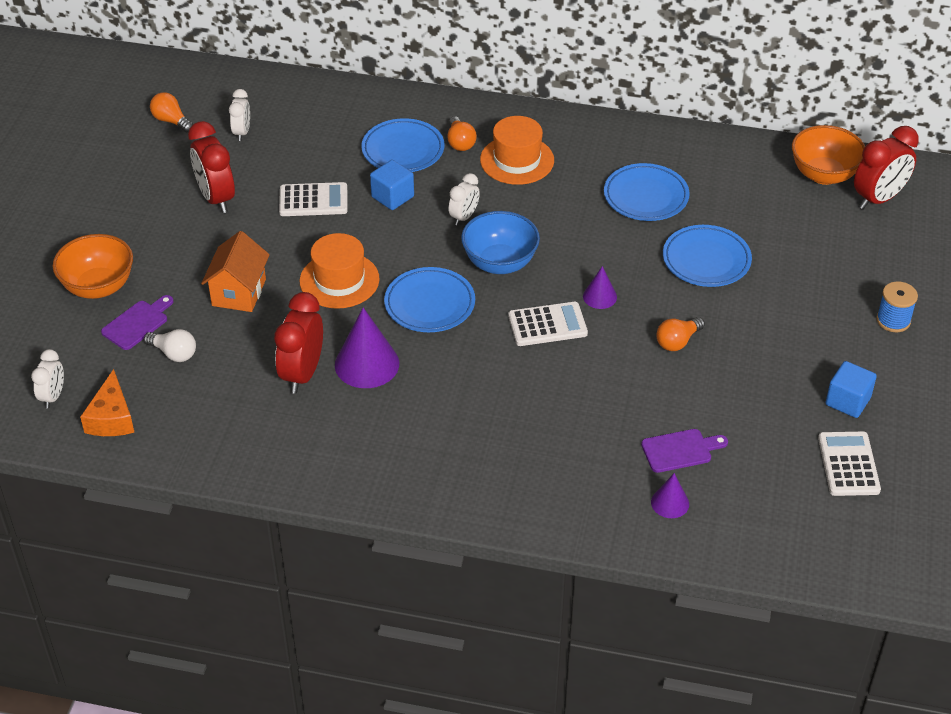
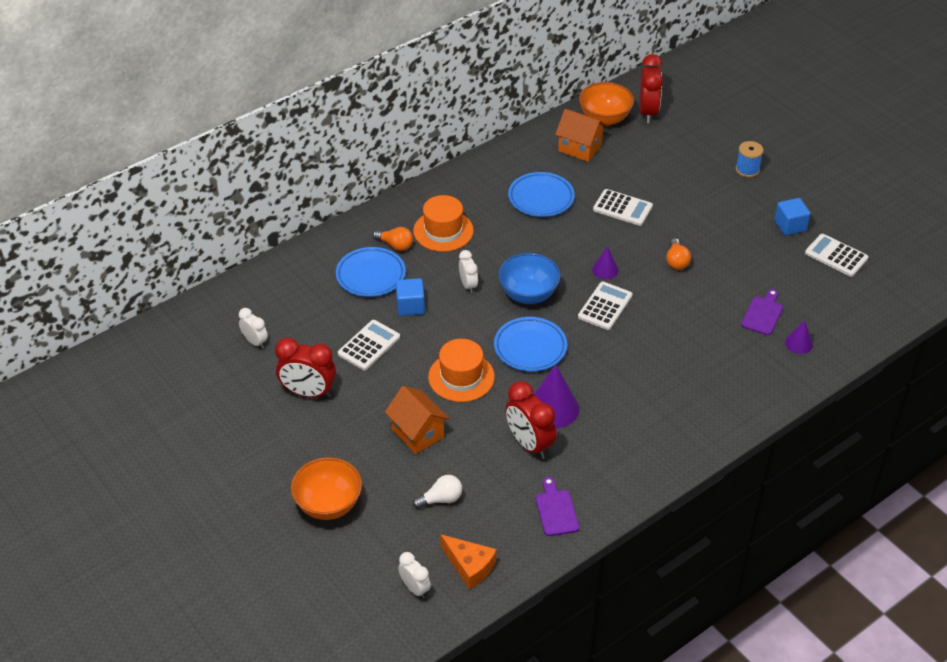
camera: 50 degrees left, 0 degrees up
(137, 323) = (390, 503): purple cutting board -> purple cutting board (556, 510)
(171, 121) = (196, 371): orange light bulb -> none
(706, 260) = (622, 208): blue plate -> white calculator
(754, 182) = (579, 148): none -> orange house

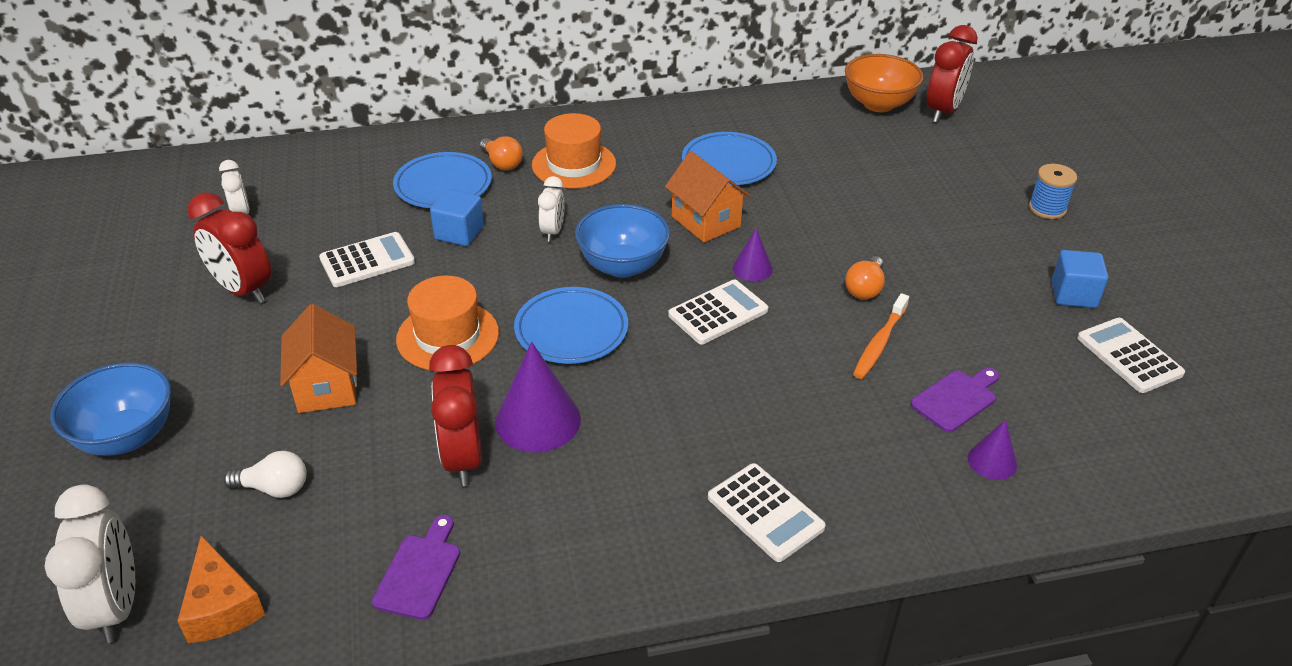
camera: 25 degrees right, 5 degrees down
(328, 504) = (127, 437): orange bowl -> blue bowl
(415, 588) = (116, 606): white clock -> white clock, size x1.73
(579, 148) = (821, 125): orange house -> orange house (706, 221)
(622, 208) = (831, 204): white calculator -> white calculator (765, 512)
(704, 294) = (879, 343): none -> orange toothbrush

